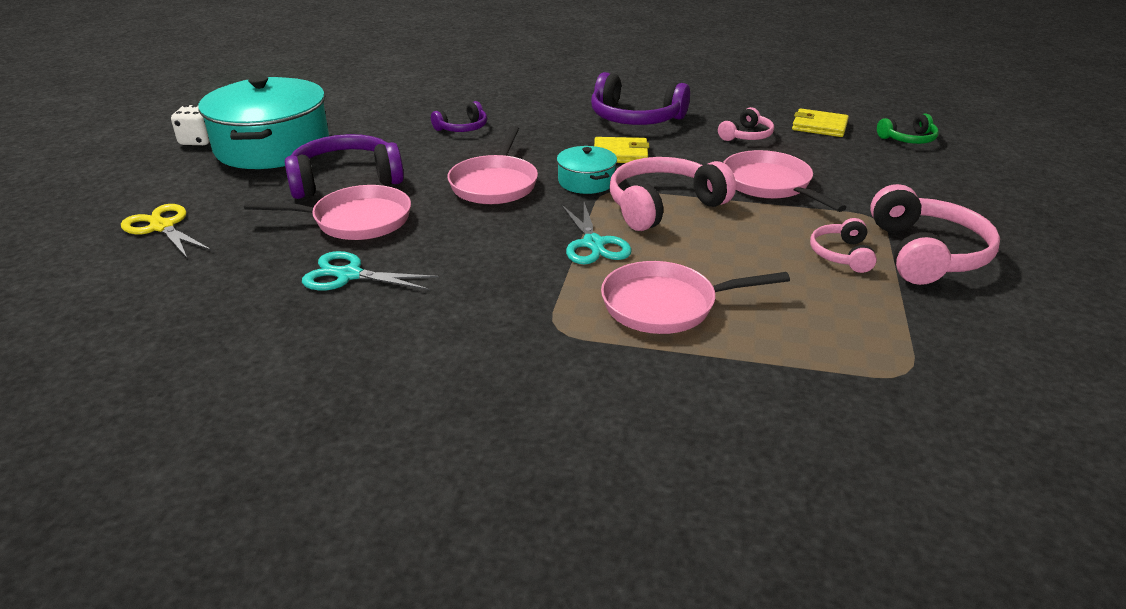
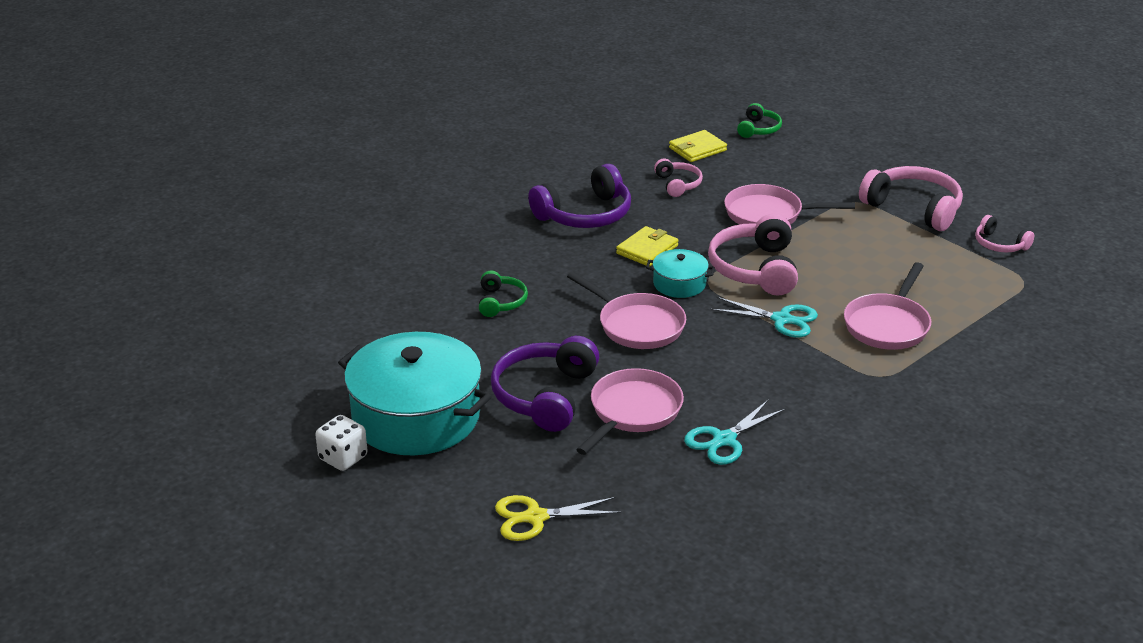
camera: 55 degrees left, 0 degrees up
(462, 128) = (500, 302): purple headphones -> green headphones
(842, 254) = (887, 236): pink headphones -> pink headphones (1000, 244)

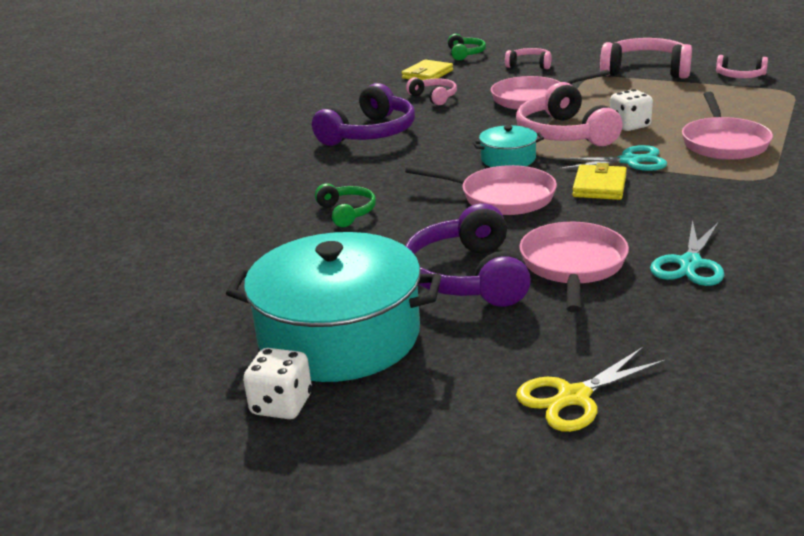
camera: 20 degrees left, 5 degrees down
(647, 250) = (452, 143): yellow wallet -> yellow wallet (599, 186)
(807, 165) = (529, 65): none -> pink headphones
(824, 277) = (629, 126): none -> white dice

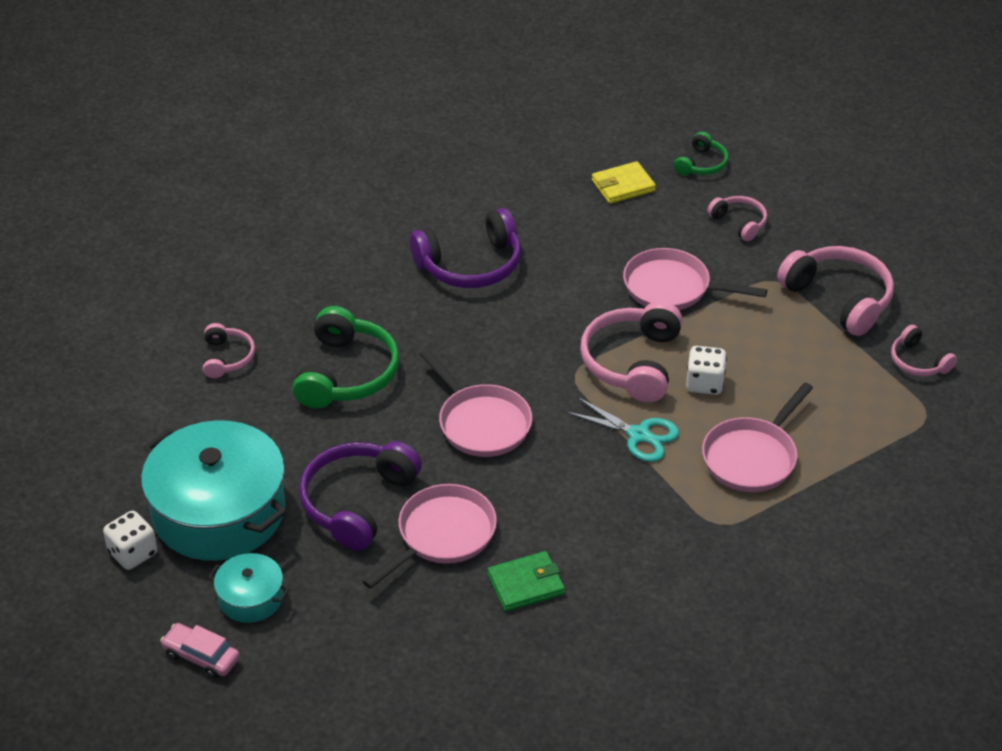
camera: 30 degrees right, 15 degrees up
(346, 212) = (346, 373): green headphones -> green headphones, size x1.84
(434, 97) = (585, 234): pink headphones -> pink headphones (227, 358)
(469, 452) = (201, 656): none -> pink car
(508, 159) = (543, 373): turquoise pot -> turquoise pot (251, 598)
(573, 397) = (304, 653): yellow scissors -> none
(599, 186) = (573, 454): yellow wallet -> none
(690, 264) = (526, 584): turquoise scissors -> green wallet

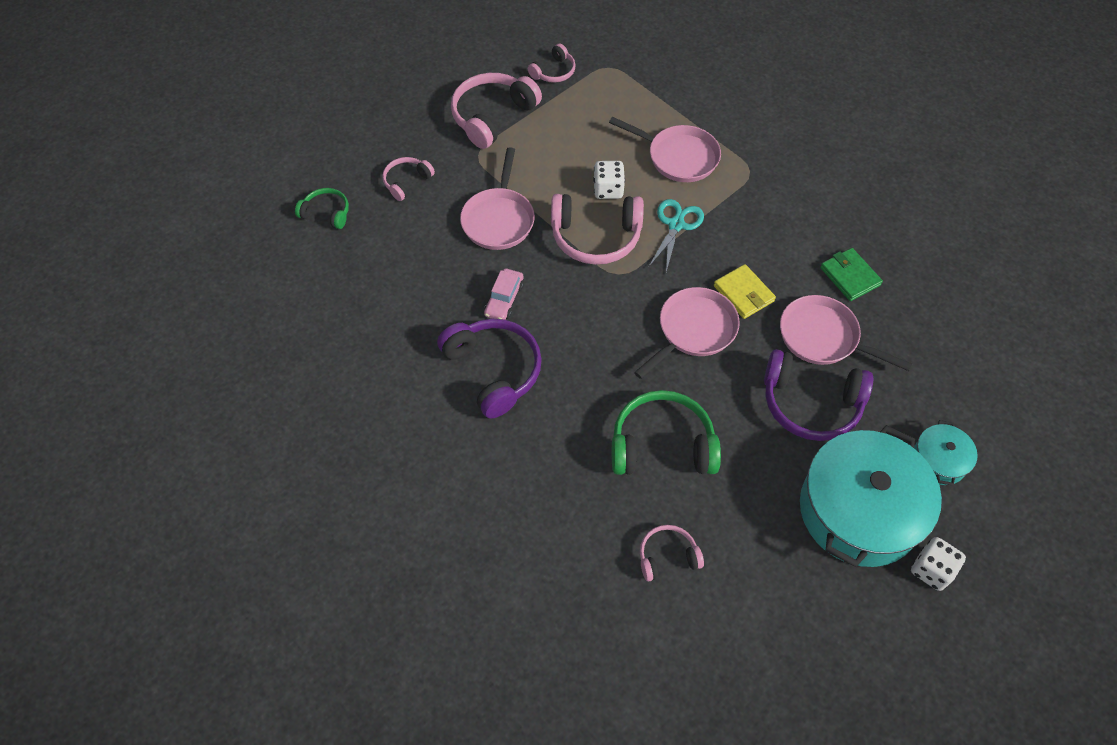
camera: 100 degrees left, 15 degrees up
(201, 656) = (1010, 482): pink car -> pink car (504, 299)
(623, 186) = (363, 267): yellow wallet -> yellow wallet (743, 293)

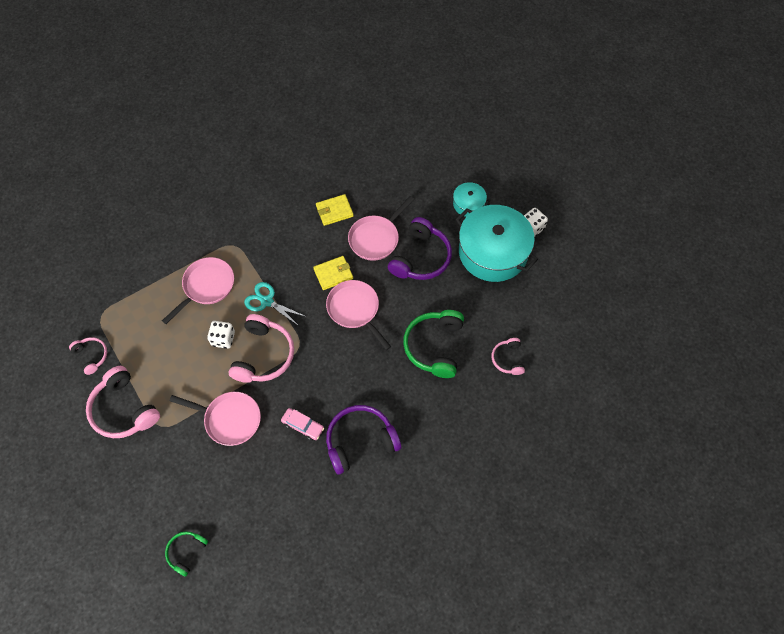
camera: 80 degrees left, 5 degrees up
(407, 182) = (172, 484): pink headphones -> none
(850, 276) = (334, 211): green wallet -> yellow wallet

